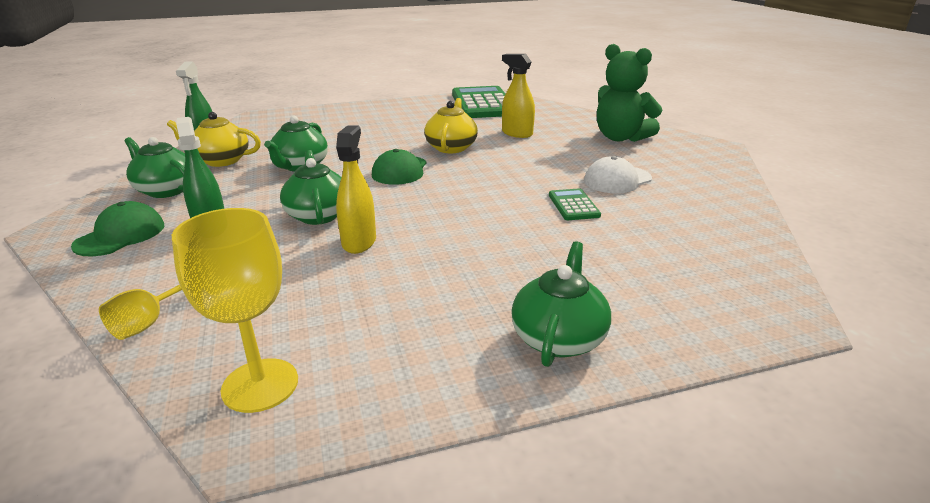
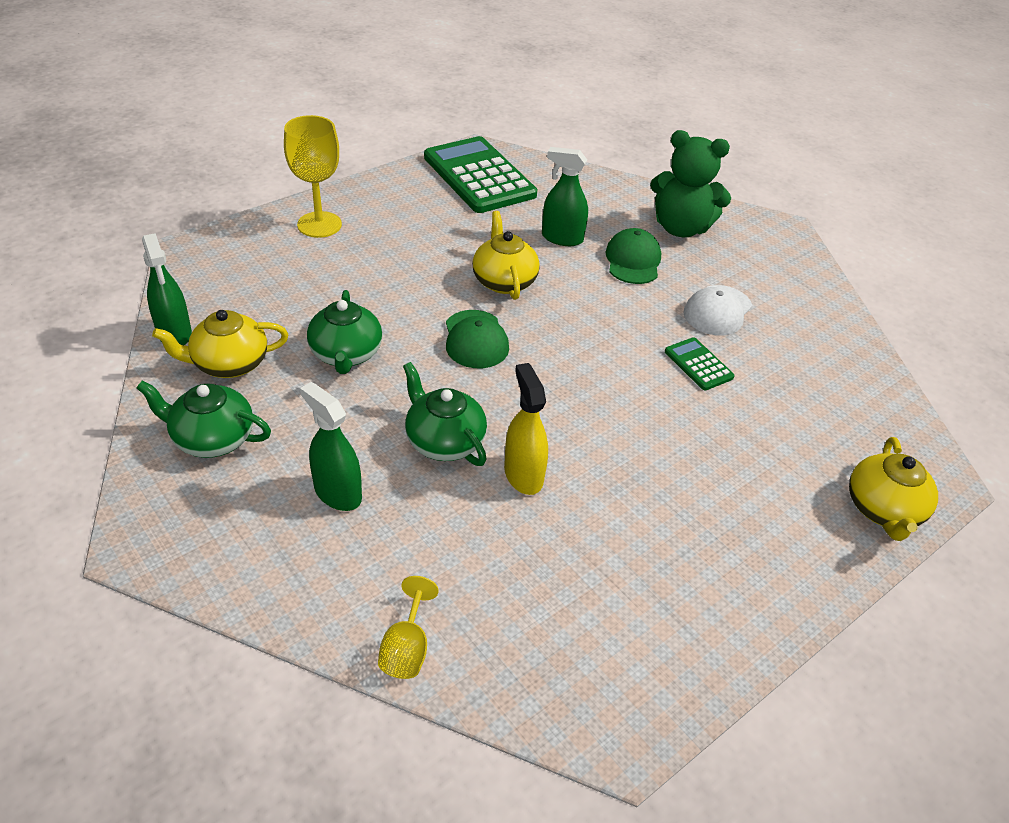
camera: 25 degrees left, 15 degrees up
(120, 235) = (238, 533): green cap -> green cap (633, 260)
(260, 385) = (581, 685): yellow goblet -> yellow goblet (319, 225)
(517, 133) = (562, 238): yellow spray bottle -> green spray bottle
(559, 338) = (786, 554): green teapot -> none
(697, 327) = (883, 510): none -> yellow teapot

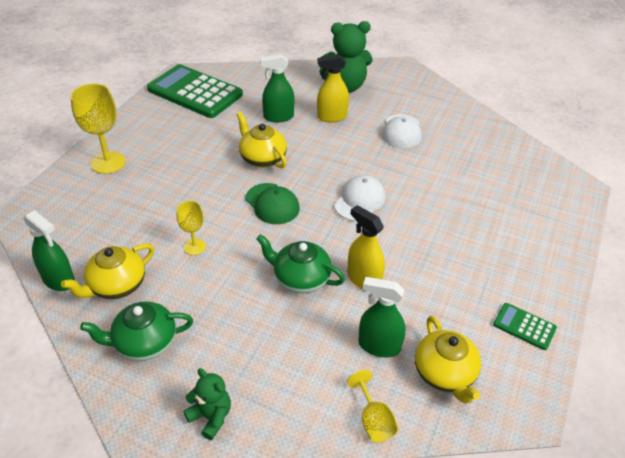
camera: 25 degrees left, 0 degrees up
(222, 552) = (211, 417): none -> green teddy bear
(337, 493) = (258, 342): green spray bottle -> green spray bottle (379, 346)
(346, 354) = (194, 247): green teapot -> yellow goblet
(592, 377) = (360, 201): none -> white cap
(633, 260) = (331, 117): green cap -> yellow spray bottle
(698, 364) = (414, 169): green calculator -> green calculator (524, 326)
(883, 510) = (565, 216): yellow teapot -> yellow teapot (444, 374)

